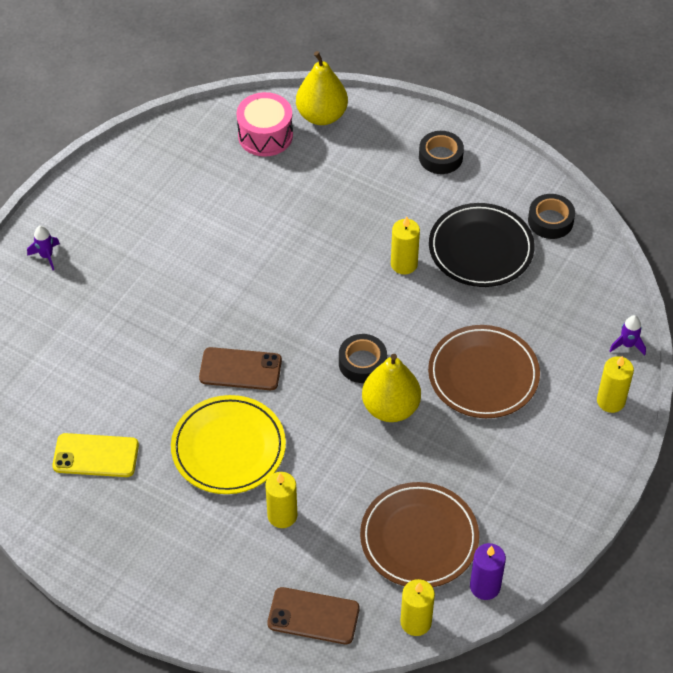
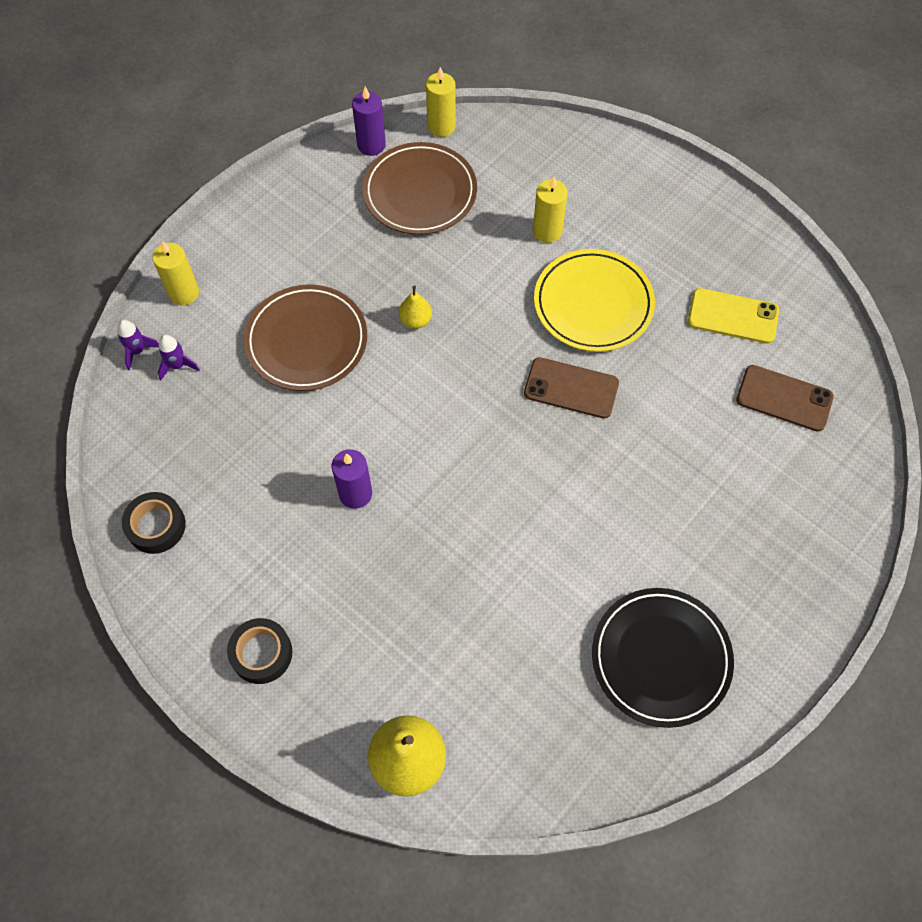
camera: 170 degrees left, 10 degrees up
(46, 256) = (801, 579): purple rocket -> purple rocket (178, 365)
(265, 135) = (495, 736): pink drum -> none
(313, 616) = (531, 143): brown phone -> brown phone (784, 398)
(362, 363) = (434, 375): black tape -> none
(390, 408) = (416, 320): yellow pear -> yellow pear, size x0.52
(404, 264) = (355, 493): yellow candle -> purple candle
(481, 249) = (256, 500): black plate -> black plate (660, 658)

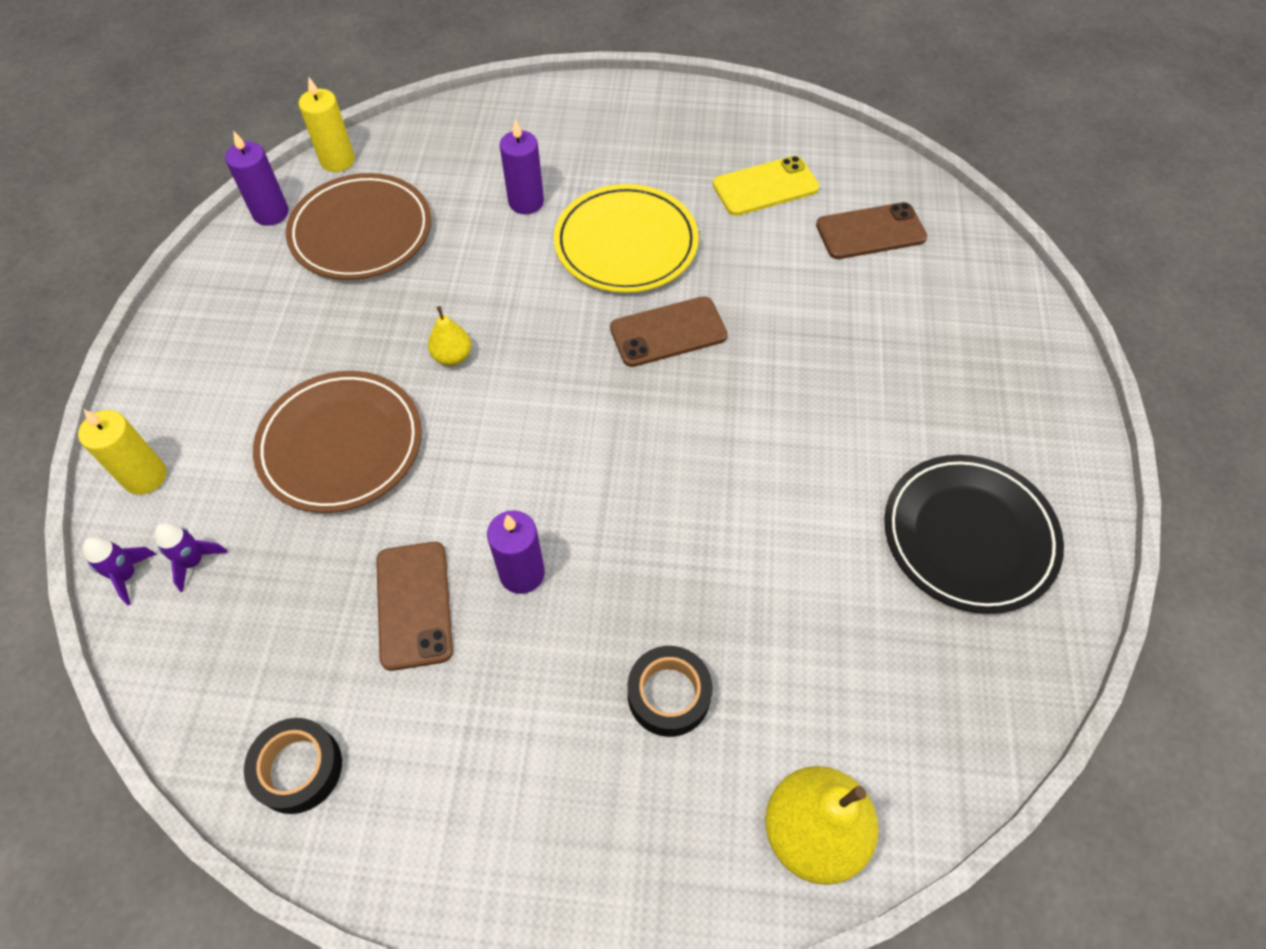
camera: 35 degrees left, 5 degrees down
(261, 653) = (547, 831): black tape -> black tape (669, 695)
(280, 472) = (414, 605): none -> brown phone
(547, 231) = (526, 202): yellow candle -> purple candle

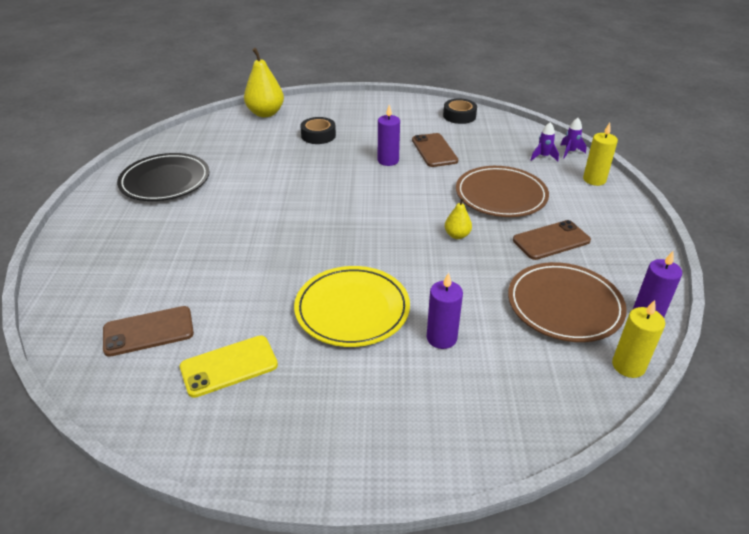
camera: 175 degrees right, 20 degrees down
(668, 332) = (318, 255): brown phone -> brown phone (551, 240)

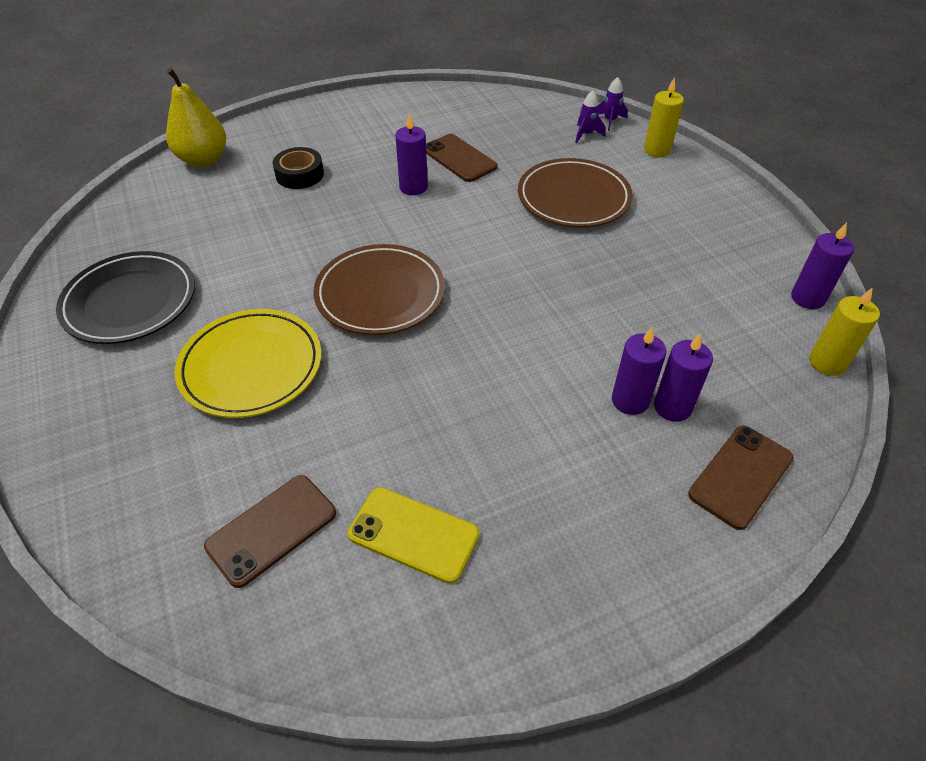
camera: 25 degrees left, 10 degrees up
(229, 366) = (413, 534): yellow phone -> yellow phone turned 75 degrees clockwise
(352, 309) = (508, 401): yellow plate -> yellow plate (251, 367)
(457, 235) = (560, 264): yellow pear -> none
(459, 116) = (457, 103): black tape -> none
(471, 353) = (672, 407): none -> purple candle
(551, 240) = (662, 239): brown phone -> brown phone (740, 476)
(564, 305) = (725, 314): brown plate -> brown plate (380, 294)

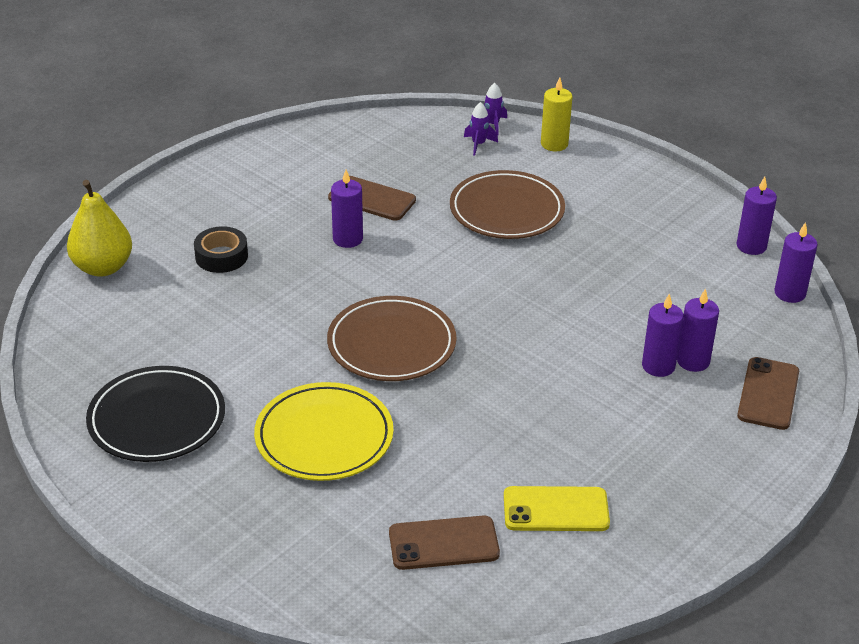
camera: 25 degrees left, 10 degrees down
(272, 529) = (443, 543): brown phone -> brown phone turned 60 degrees clockwise
(827, 362) = (790, 293): yellow candle -> purple candle

